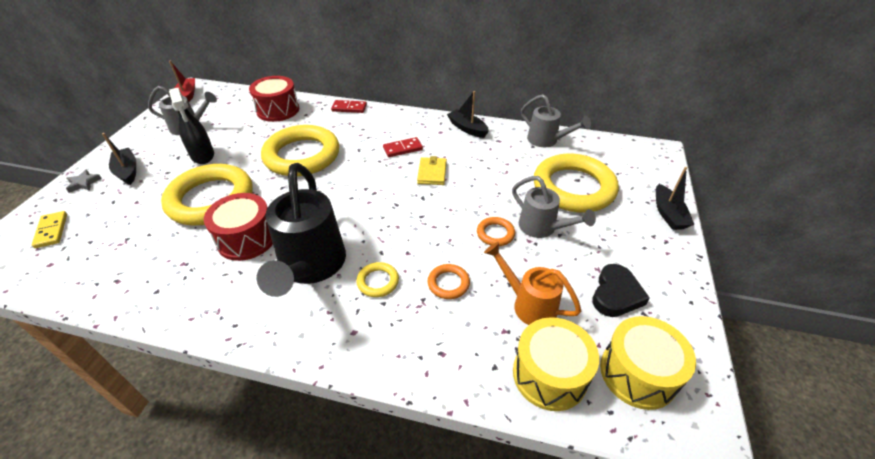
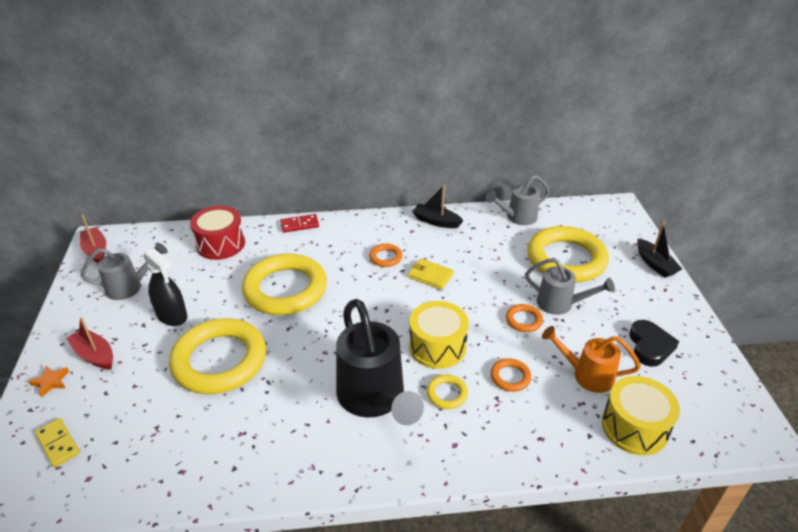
camera: 20 degrees left, 5 degrees down
(84, 183) = (51, 382): grey star -> orange star
(127, 171) = (95, 355): black boat -> red boat
(247, 239) = (290, 390): red drum -> none
(402, 149) = (385, 257): red domino -> orange ring
(432, 173) = (430, 276): yellow wallet -> yellow wallet turned 45 degrees counterclockwise
(546, 140) = (517, 217): grey watering can -> grey watering can turned 135 degrees clockwise
(637, 373) = (697, 405): yellow drum -> yellow drum (437, 346)

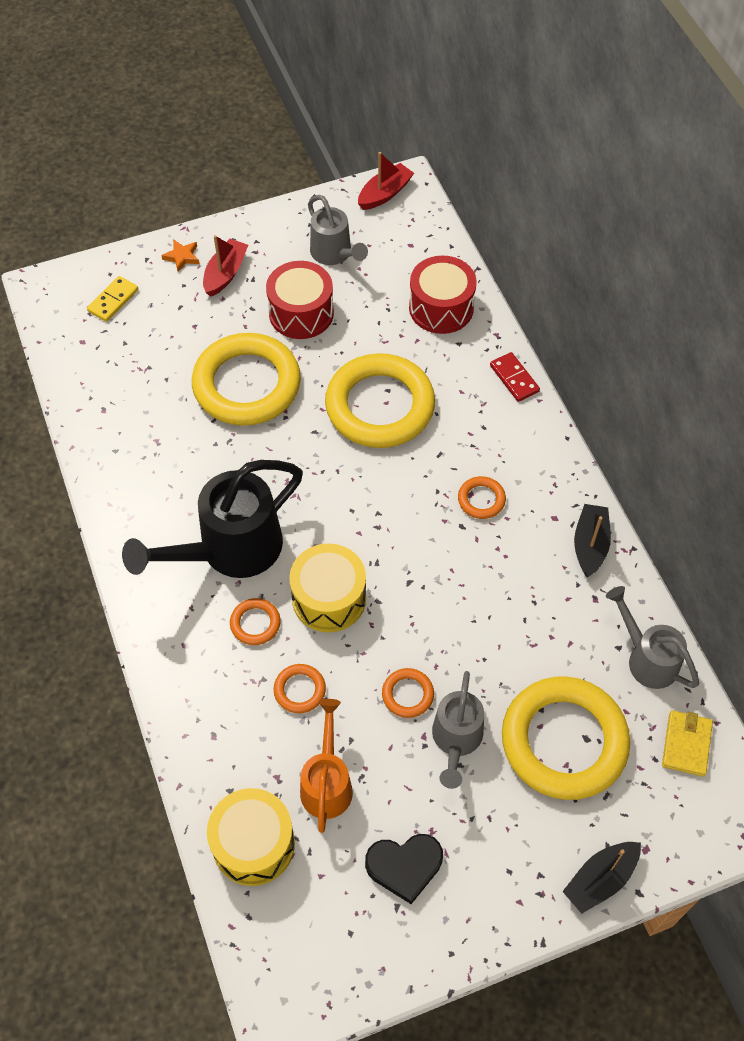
camera: 75 degrees right, 20 degrees up
(172, 315) = (301, 313): black spray bottle -> red drum
(430, 276) = (461, 563): yellow wallet -> yellow wallet (686, 744)
(447, 394) = (255, 623): yellow ring -> orange ring

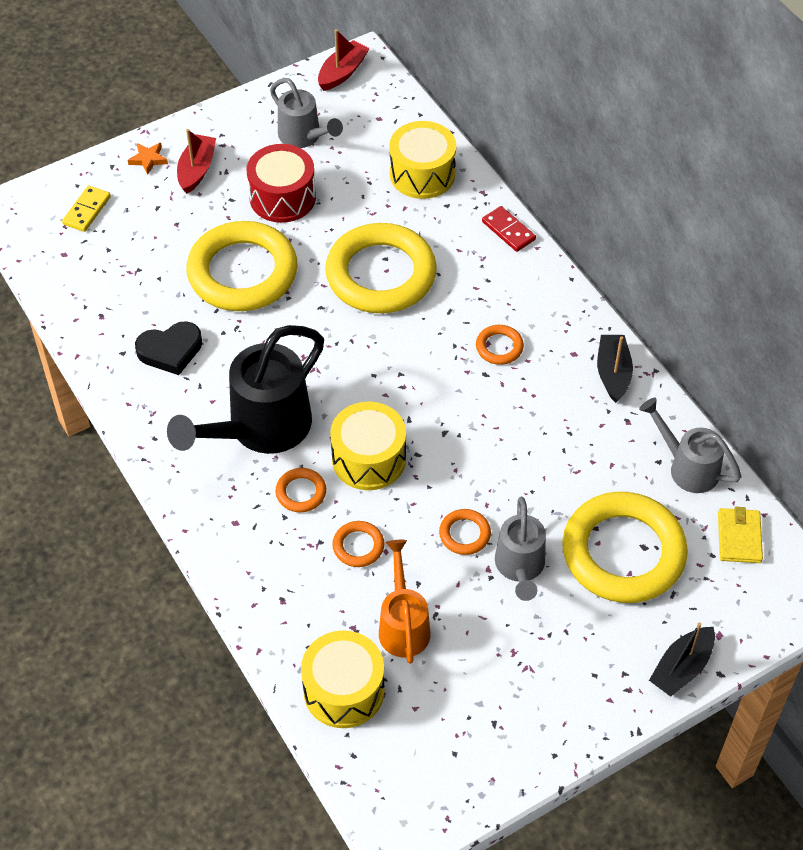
camera: 10 degrees left, 5 degrees down
(404, 866) = (494, 687): black heart -> black heart (170, 351)
(441, 308) = (422, 174): red drum -> yellow drum

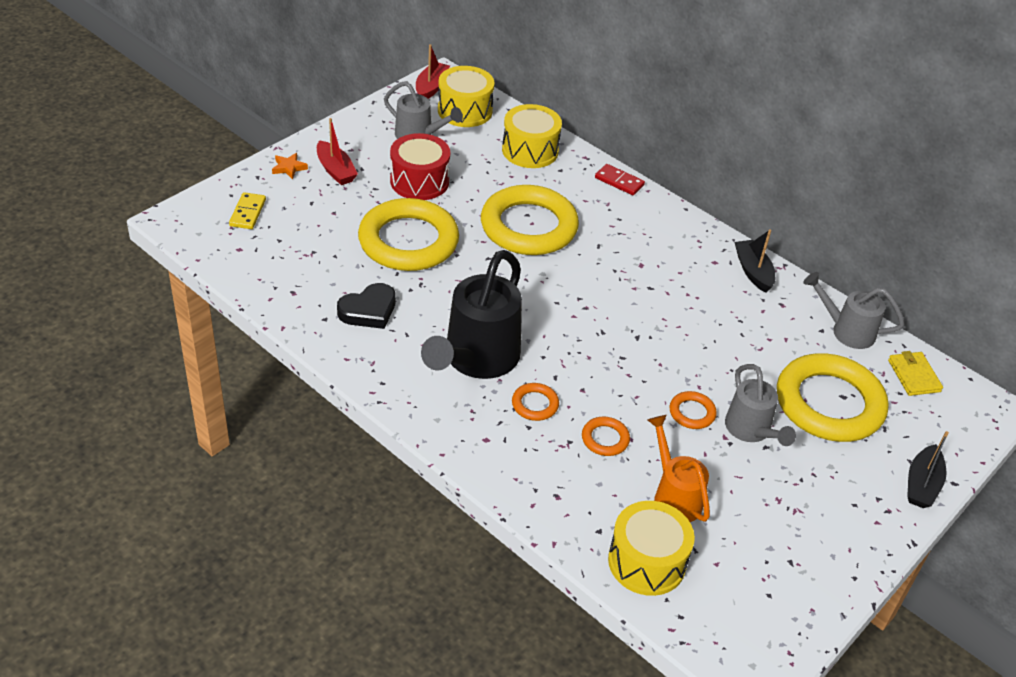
camera: 20 degrees left, 10 degrees down
(197, 170) = (335, 170): red boat -> red boat turned 150 degrees clockwise
(369, 459) = (582, 368): yellow drum -> yellow drum (465, 110)
(499, 347) = (652, 266): orange ring -> none

